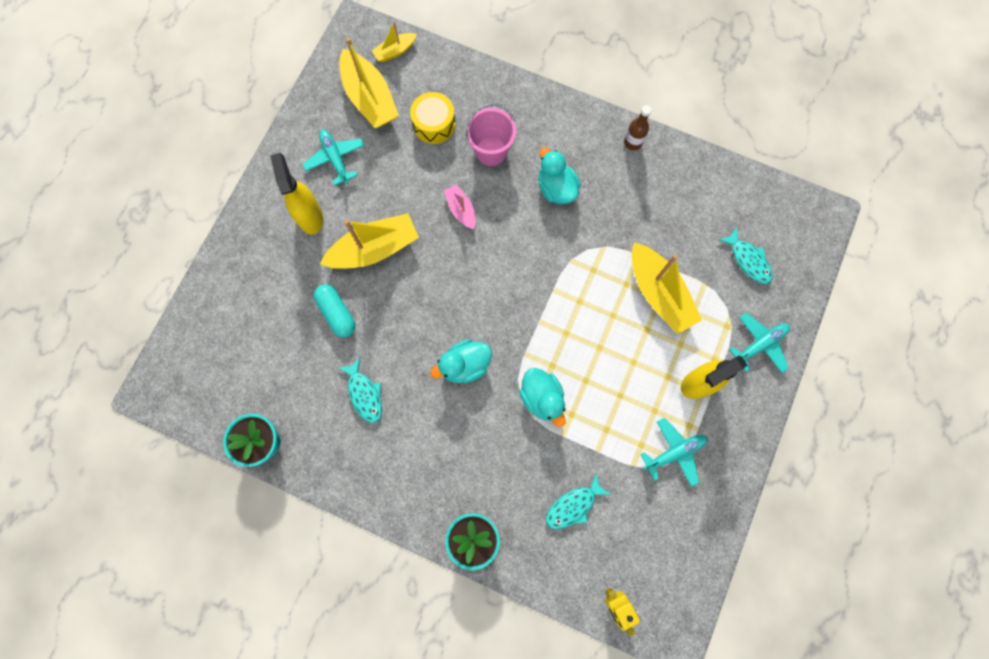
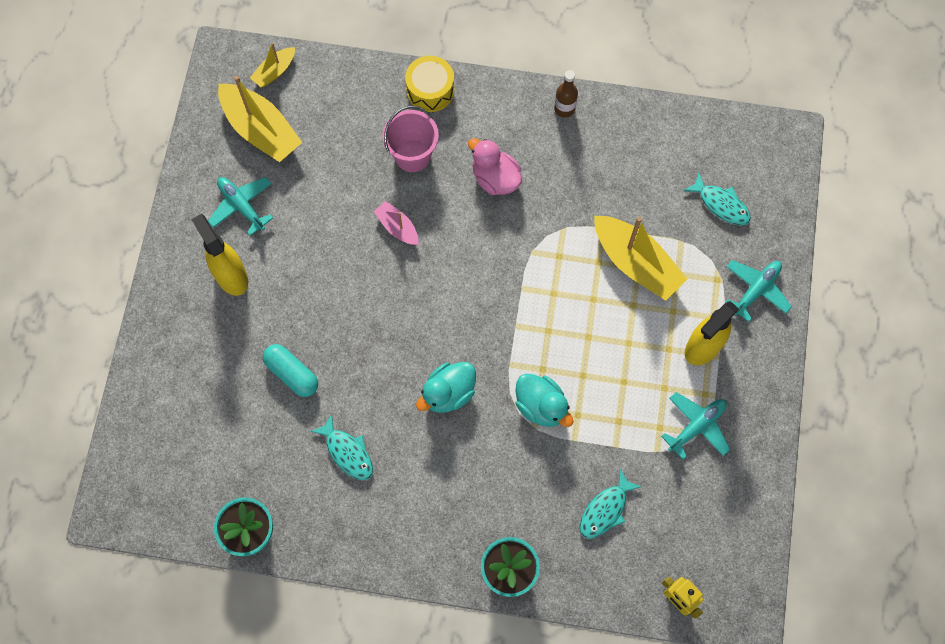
camera: 15 degrees left, 5 degrees down
(374, 249) = (314, 294): yellow boat -> none
(434, 124) = (341, 141): yellow drum -> yellow drum (430, 90)
(556, 188) = (495, 178): turquoise duck -> pink duck

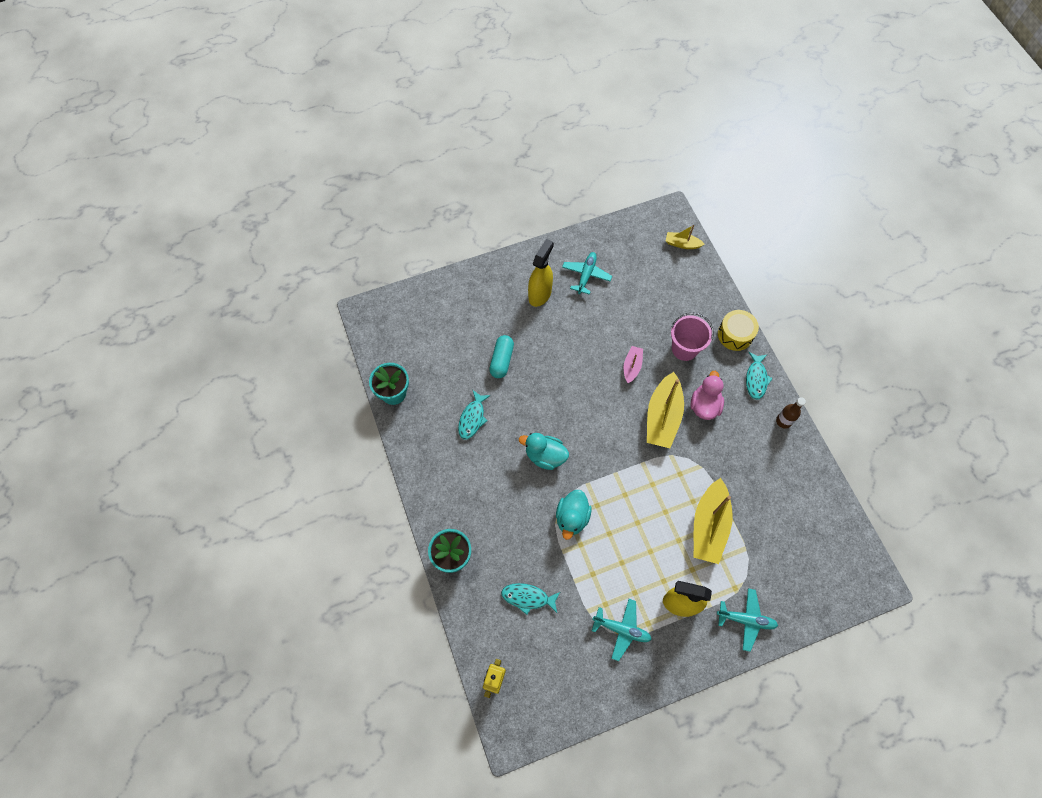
camera: 60 degrees right, 5 degrees down
(261, 130) = (640, 258): yellow boat -> yellow boat (662, 417)
(721, 204) = (791, 561): turquoise fish -> turquoise fish (756, 379)

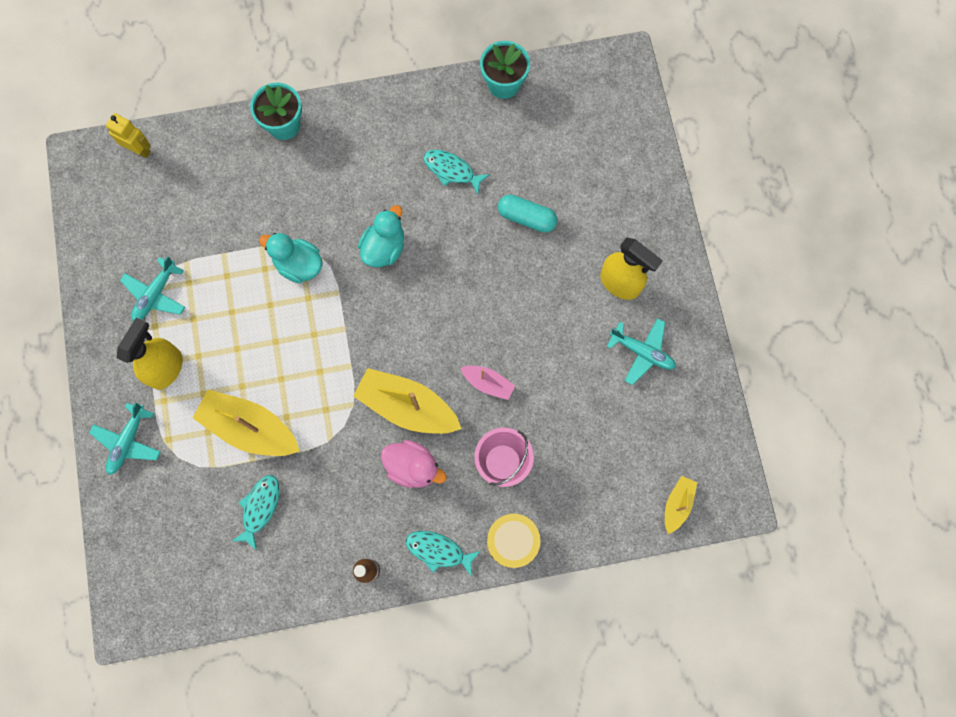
camera: 100 degrees right, 10 degrees up
(528, 597) = (217, 198): turquoise fish -> turquoise fish (260, 508)

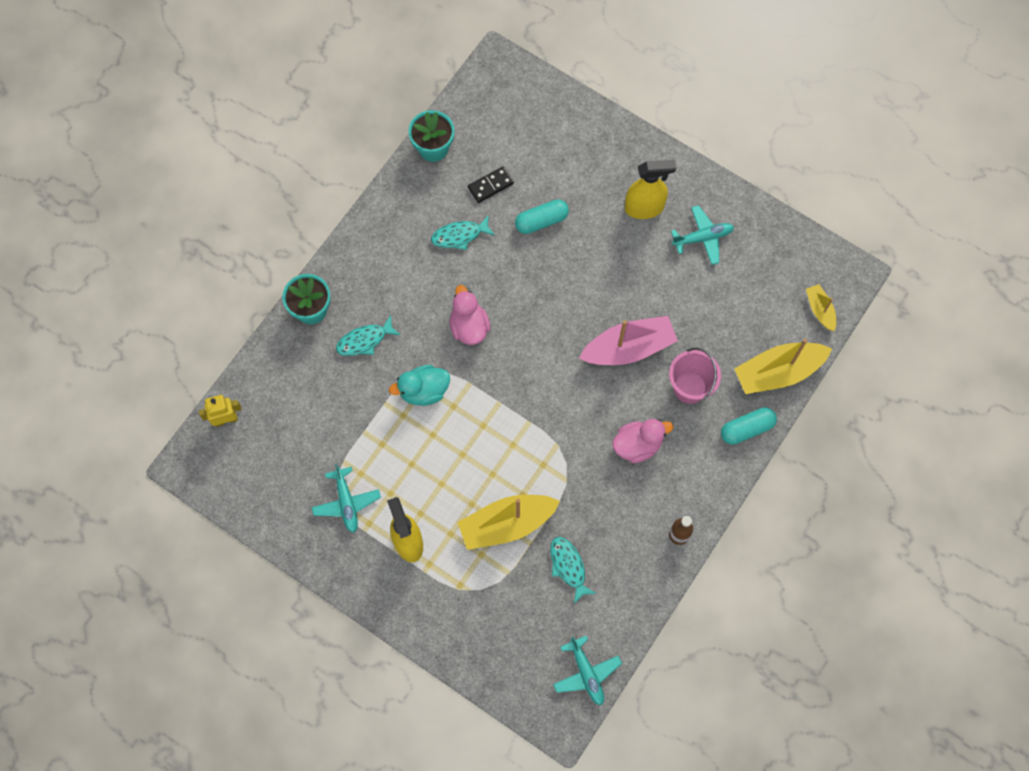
camera: 45 degrees left, 5 degrees down
(128, 441) = (434, 613): turquoise plane -> turquoise plane (586, 673)
(384, 248) = (469, 326): turquoise duck -> pink duck
(407, 406) = (593, 411): yellow boat -> yellow boat (778, 372)
(438, 551) = (708, 480): turquoise fish -> turquoise fish (364, 340)
(488, 383) = (628, 348): pink boat -> pink boat, size x1.92
(512, 541) = (747, 429): yellow drum -> turquoise capsule
(516, 153) = (490, 185): none -> black domino

